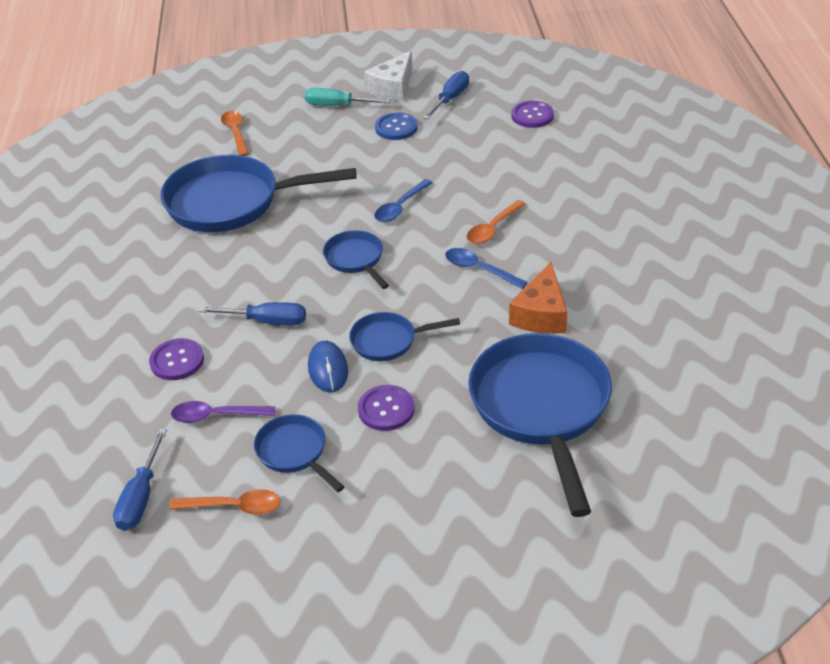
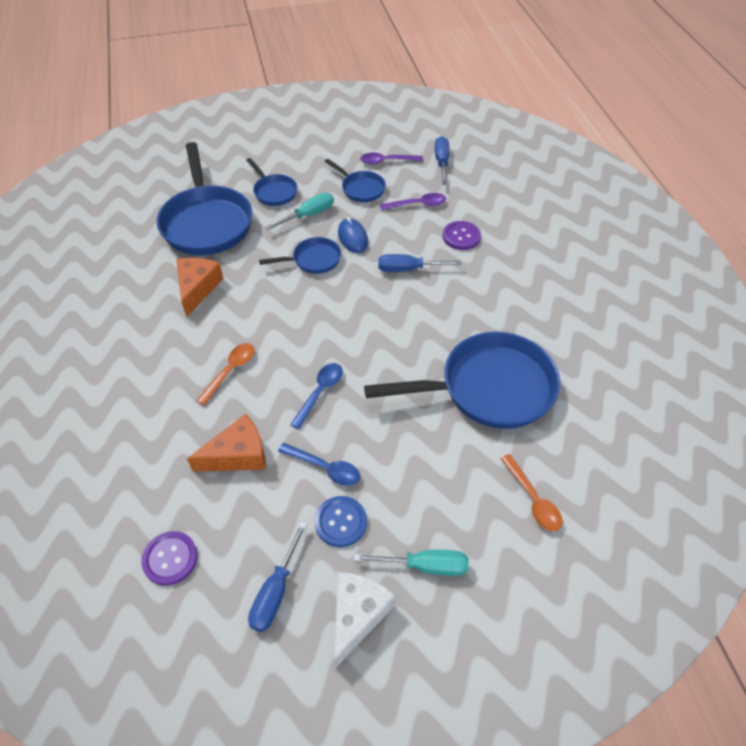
camera: 170 degrees right, 10 degrees up
(234, 507) = (387, 161): orange spoon -> purple spoon
(356, 259) = (351, 329): blue pan -> blue pan (274, 192)
(386, 409) = (308, 215): purple button -> turquoise screwdriver
(479, 269) = (244, 325): blue spoon -> blue spoon (325, 468)
(482, 168) = (238, 455): none -> orange cheese

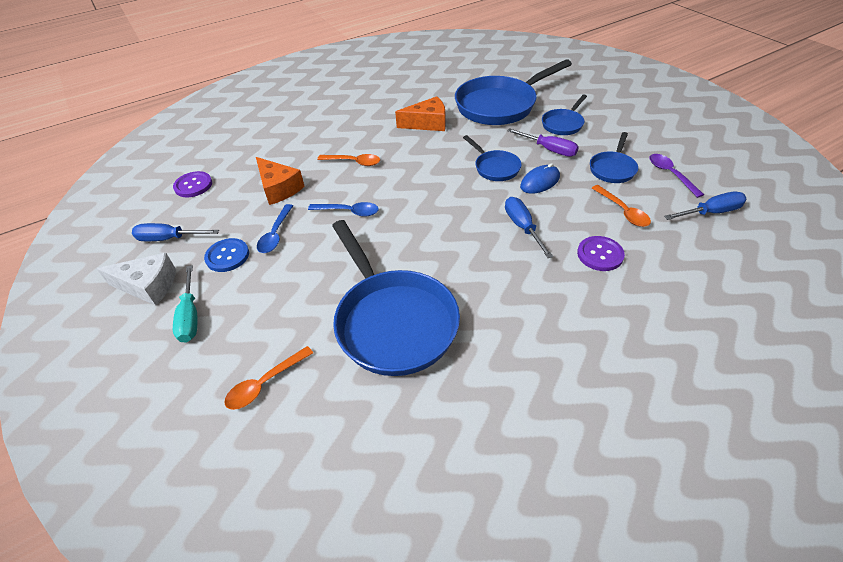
camera: 75 degrees right, 5 degrees down
(308, 215) = (549, 149): turquoise screwdriver -> purple screwdriver
(417, 204) = (622, 211): purple spoon -> orange spoon

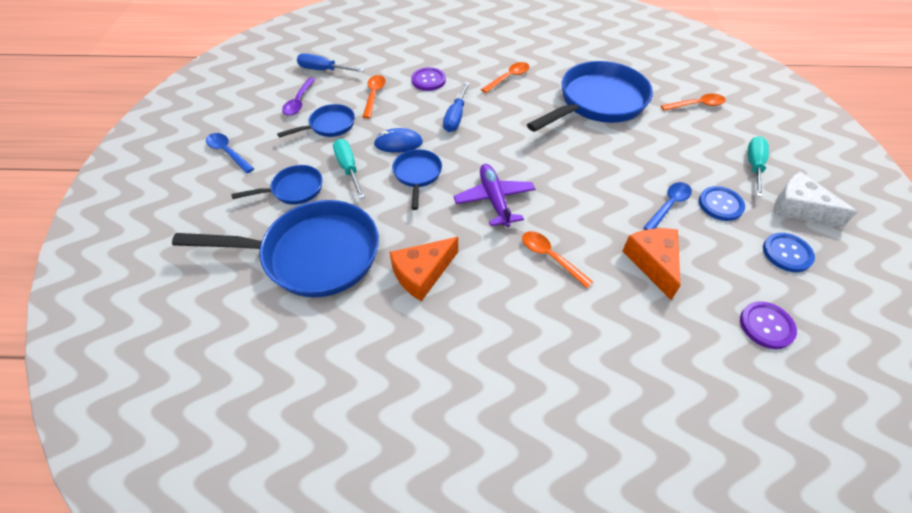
camera: 150 degrees left, 5 degrees up
(169, 239) = (787, 253): blue screwdriver -> blue button
(349, 212) = (588, 196): blue spoon -> blue spoon (228, 153)
(393, 321) = (598, 102): blue pan -> blue pan turned 45 degrees clockwise
(420, 177) = (494, 200): none -> purple plane
(427, 123) = (422, 274): orange cheese -> orange cheese turned 60 degrees counterclockwise
(522, 304) = (508, 78): none -> orange spoon
(549, 149) = (348, 168): purple screwdriver -> turquoise screwdriver

